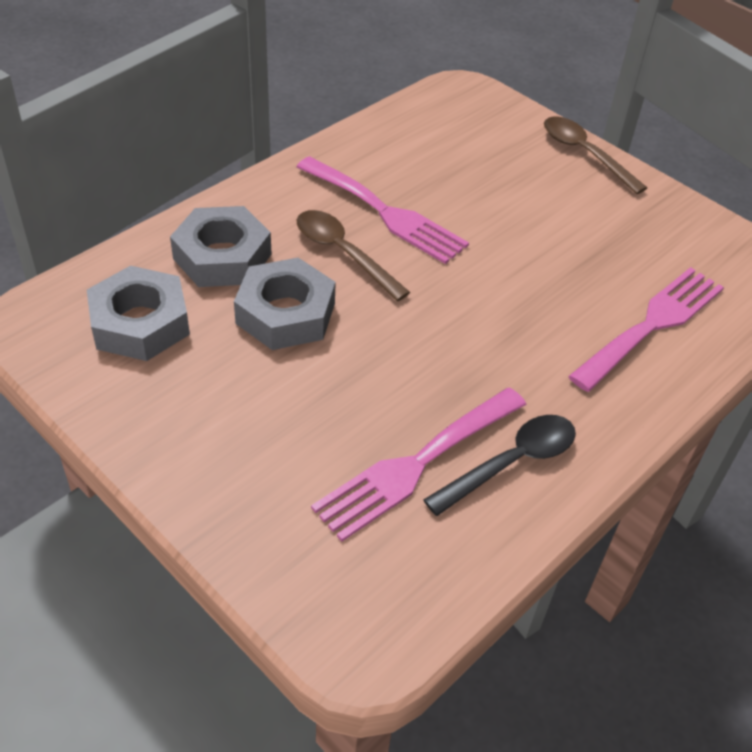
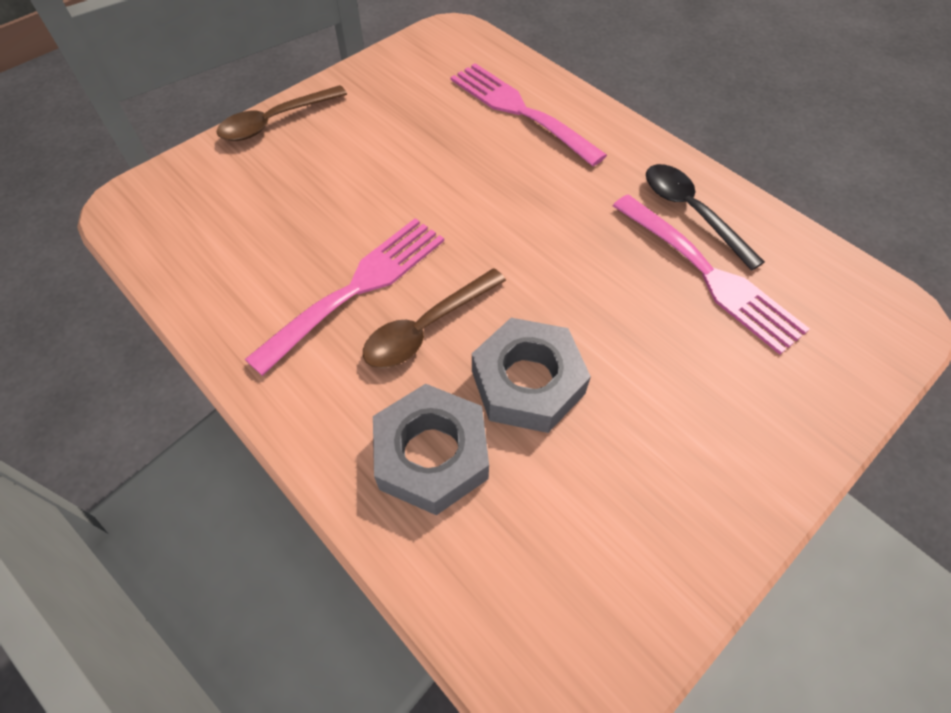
camera: 85 degrees left, 10 degrees up
(140, 323) = (557, 542): grey nut -> none

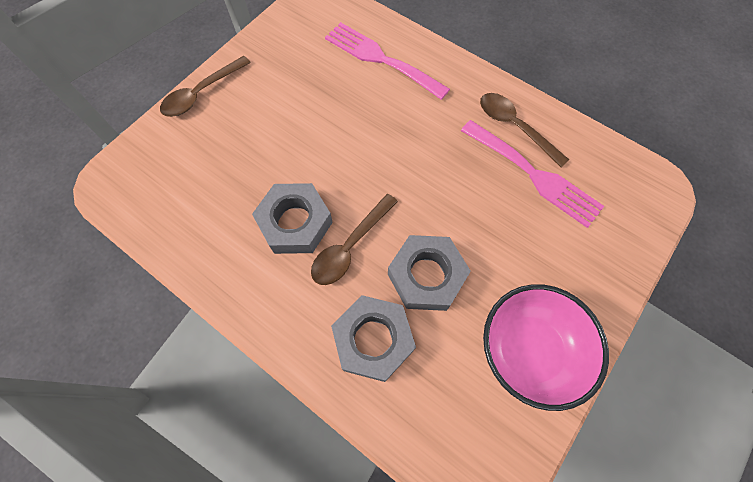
camera: 10 degrees left, 10 degrees up
(358, 287) = (295, 223): pink fork -> grey nut
(663, 508) = (528, 350): none -> pink bowl
(691, 212) = (515, 127): black spoon -> brown spoon

